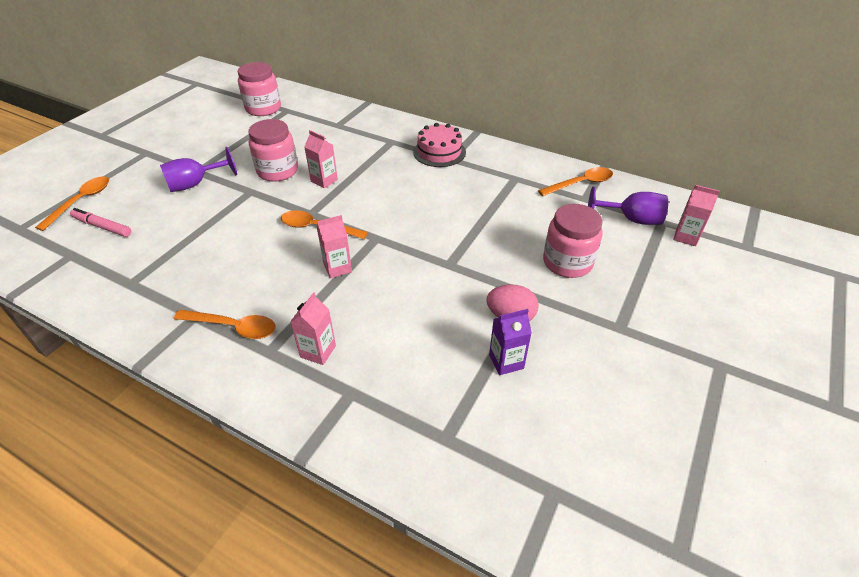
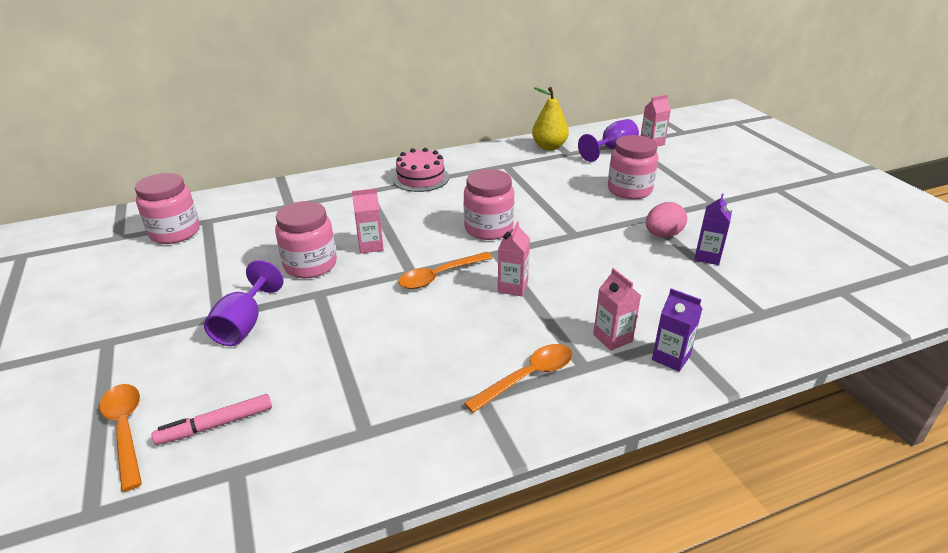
camera: 50 degrees left, 10 degrees down
(320, 398) = (671, 357): none -> purple carton
(405, 218) = (488, 228): none -> pink jar
(581, 184) = (549, 147): orange spoon -> yellow pear

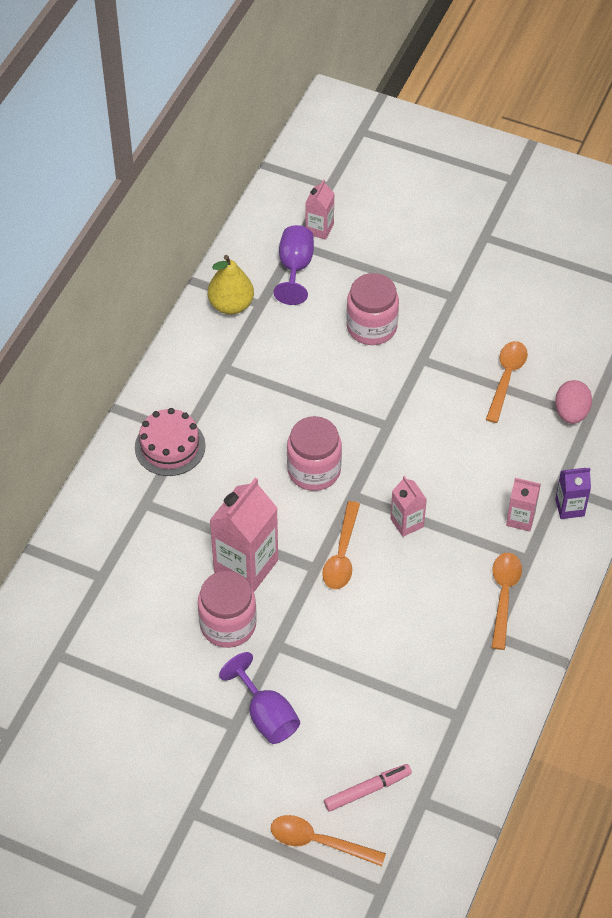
camera: 45 degrees left, 20 degrees up
(175, 232) = (52, 689): pink jar -> none
(216, 425) = (367, 790): pink marker -> pink marker turned 135 degrees counterclockwise
(370, 246) = (246, 566): pink carton -> pink carton, size x1.86
(663, 235) = (453, 374): pink egg -> pink egg (571, 413)
(707, 256) = (506, 378): purple carton -> orange spoon

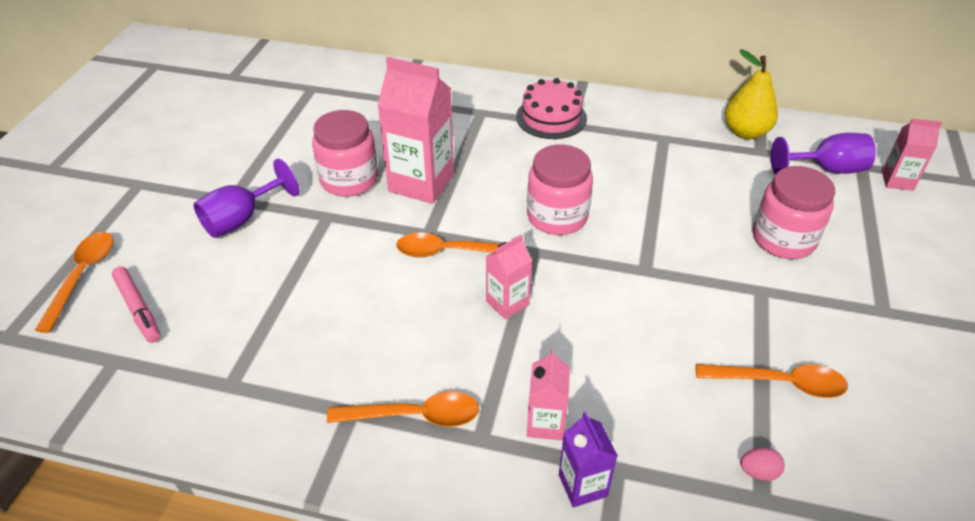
camera: 80 degrees right, 10 degrees down
(571, 413) = (758, 472): pink egg -> pink egg, size x0.56

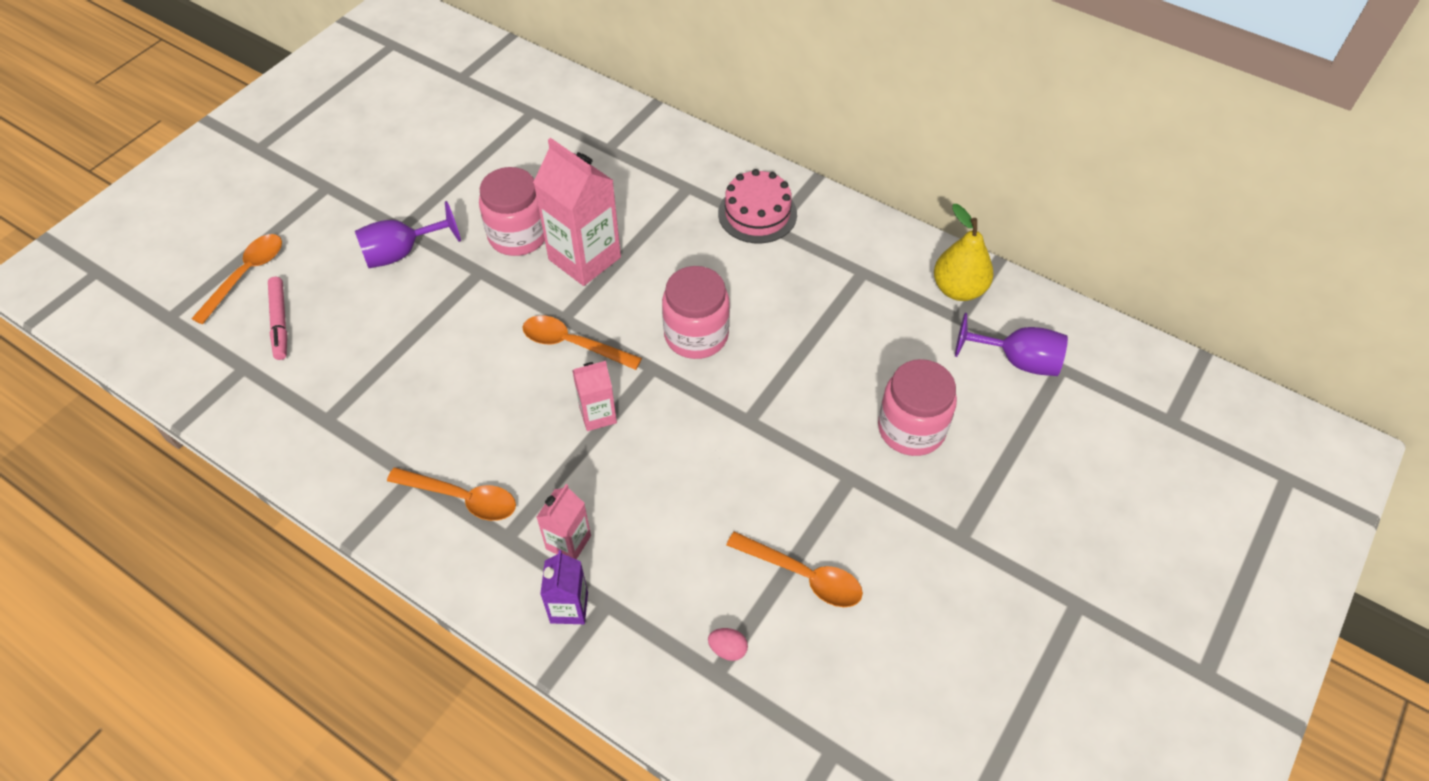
camera: 20 degrees right, 10 degrees up
(897, 181) = (1088, 397): pink carton -> none

